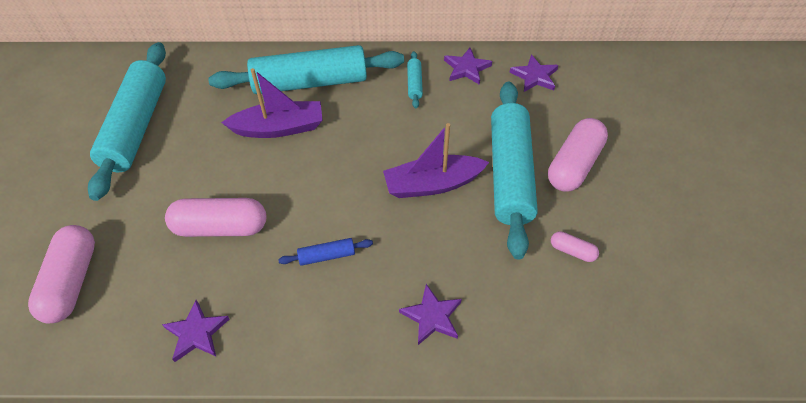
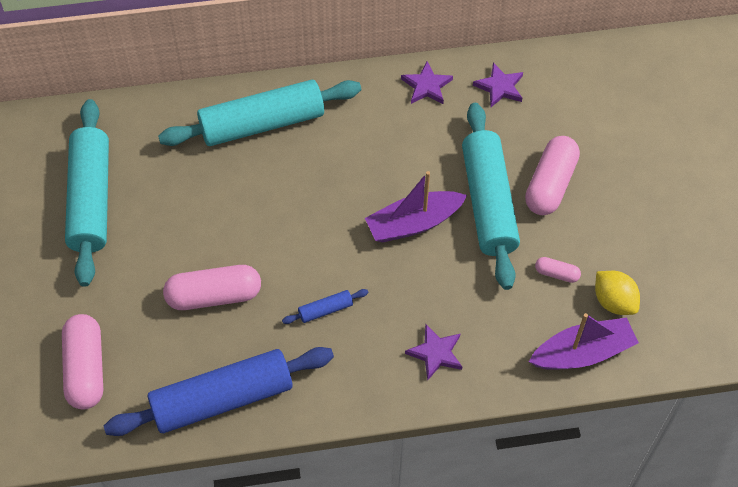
camera: 10 degrees left, 5 degrees up
(196, 333) = (222, 398): purple star -> blue rolling pin
(279, 128) = (243, 181): purple boat -> purple boat (582, 353)
(414, 84) = (374, 111): turquoise rolling pin -> none
(632, 288) = (613, 301): none -> yellow lemon

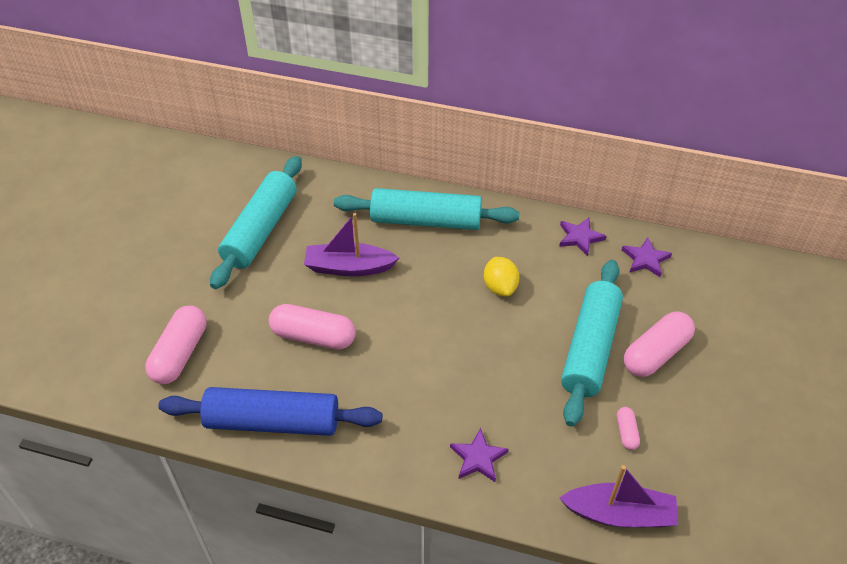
camera: 25 degrees right, 10 degrees down
(325, 310) = (399, 383): blue rolling pin -> none
(413, 223) = (513, 341): purple boat -> purple boat (348, 267)
(556, 274) = (626, 432): pink capsule -> pink capsule turned 45 degrees clockwise
(613, 301) = (672, 479): yellow lemon -> yellow lemon (500, 287)

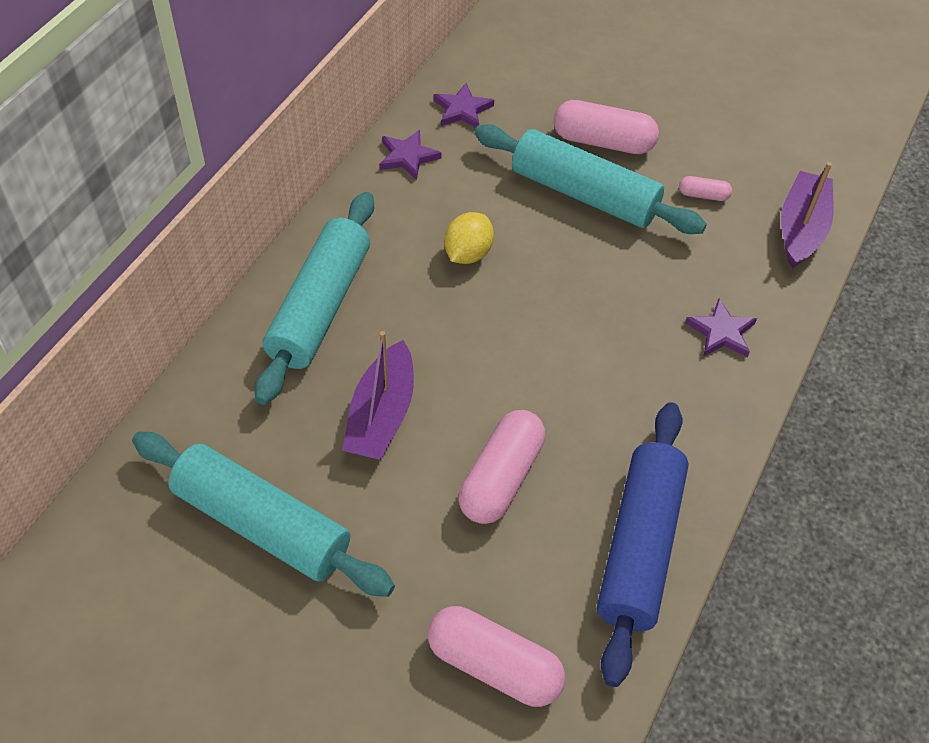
camera: 80 degrees left, 5 degrees up
(500, 287) = (468, 253): yellow lemon -> yellow lemon turned 60 degrees counterclockwise
(656, 353) = (603, 142): pink capsule -> pink capsule turned 45 degrees counterclockwise

